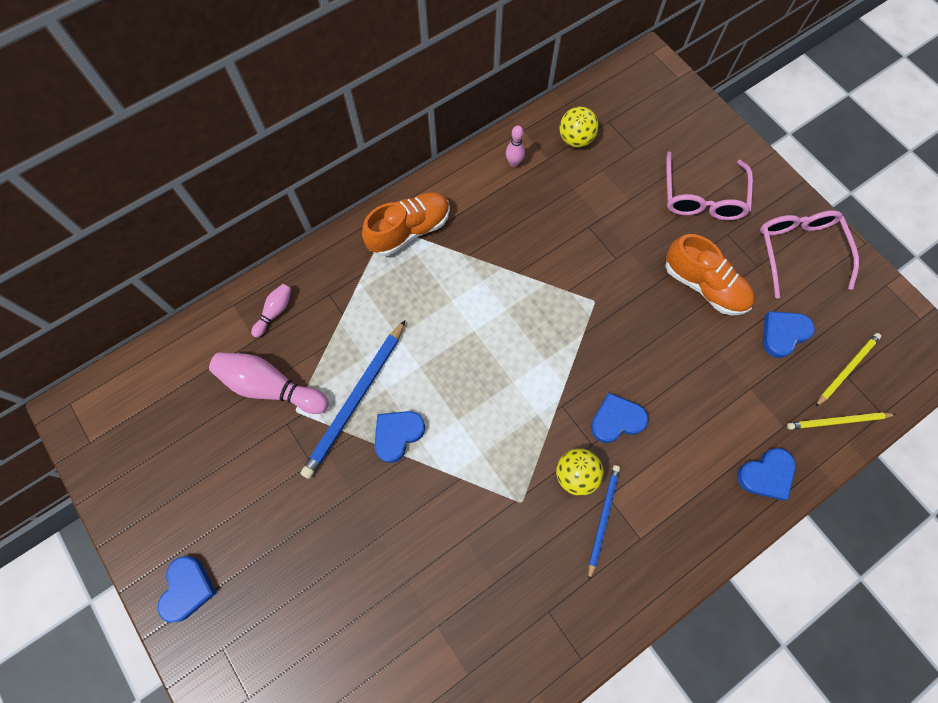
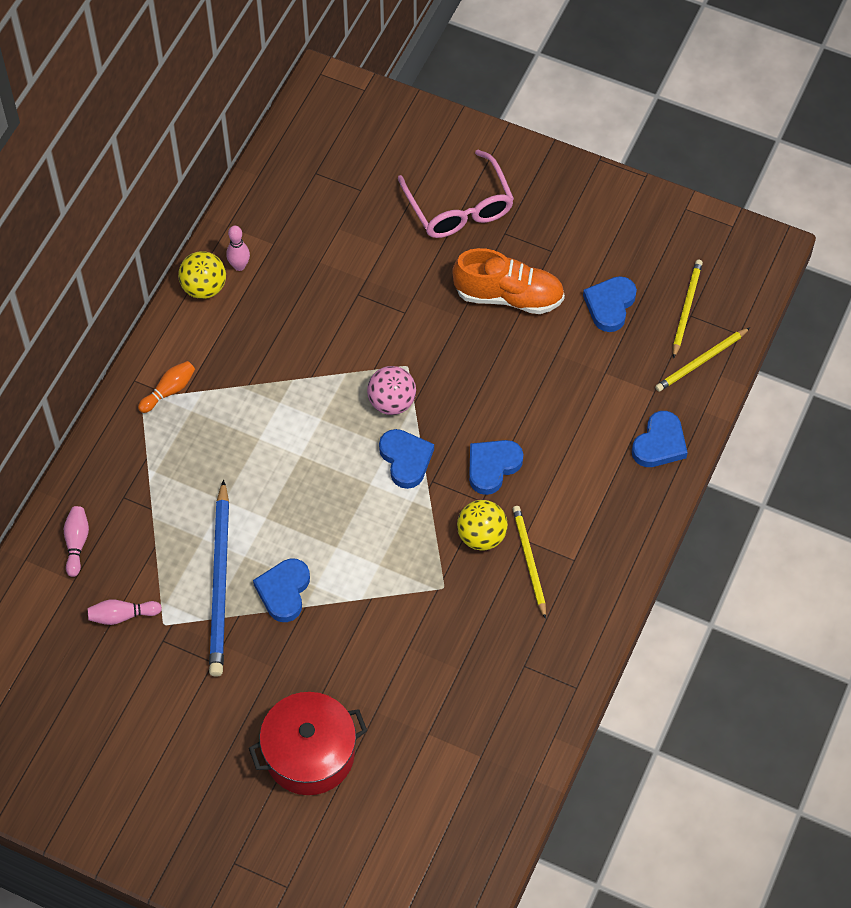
camera: 30 degrees left, 10 degrees down
(187, 589) = (164, 834): blue heart -> blue heart (406, 459)
(270, 387) = (122, 616): pink bowling pin -> pink bowling pin, size x0.52
(335, 587) = (309, 754): none -> red pot
(409, 230) = (169, 391): orange shoe -> orange bowling pin
(566, 324) = (392, 402): none -> pink ball
(575, 139) = (291, 209): yellow ball -> yellow ball (204, 288)
(603, 519) = (529, 561): blue pencil -> yellow pencil
(798, 251) = (584, 215): pink glasses -> none

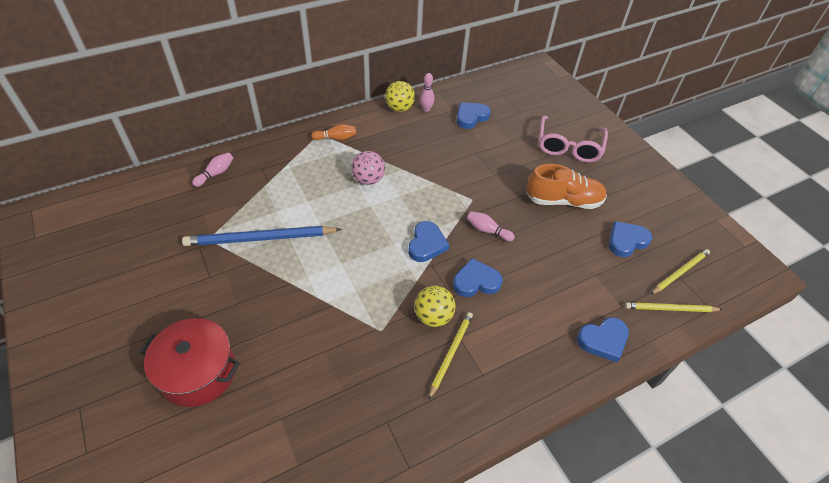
camera: 35 degrees right, 10 degrees down
(122, 616) = (194, 220): pink bowling pin -> pink bowling pin (487, 230)
(220, 583) = (260, 238): blue pencil -> blue pencil turned 45 degrees clockwise
(284, 591) = (288, 266): blue heart -> blue heart (471, 117)
(392, 402) = (446, 211): pink ball -> pink ball (368, 180)
(508, 296) = (563, 201): orange shoe -> orange shoe turned 45 degrees counterclockwise

